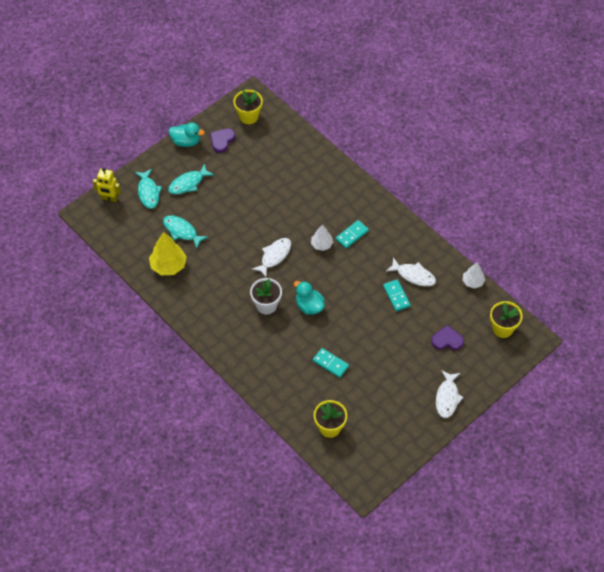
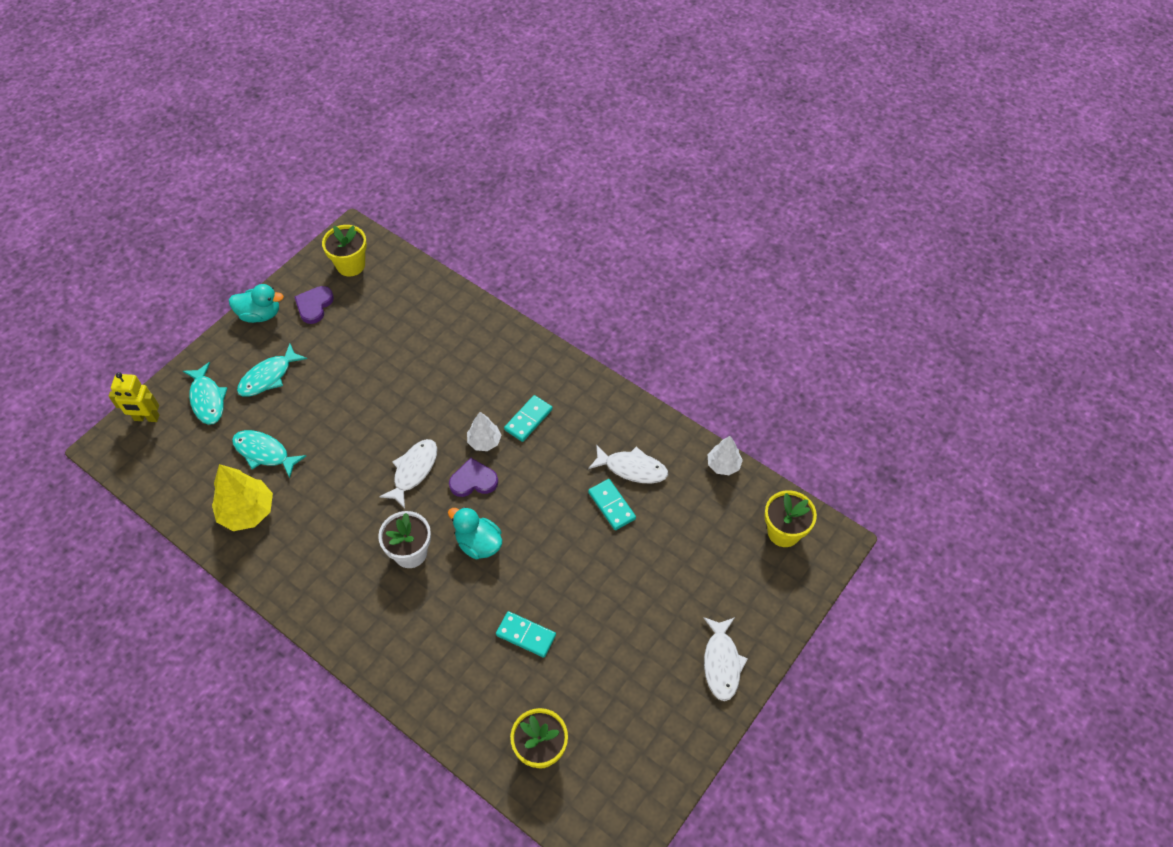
camera: 10 degrees left, 0 degrees up
(447, 340) = (702, 565): purple heart -> purple heart (473, 480)

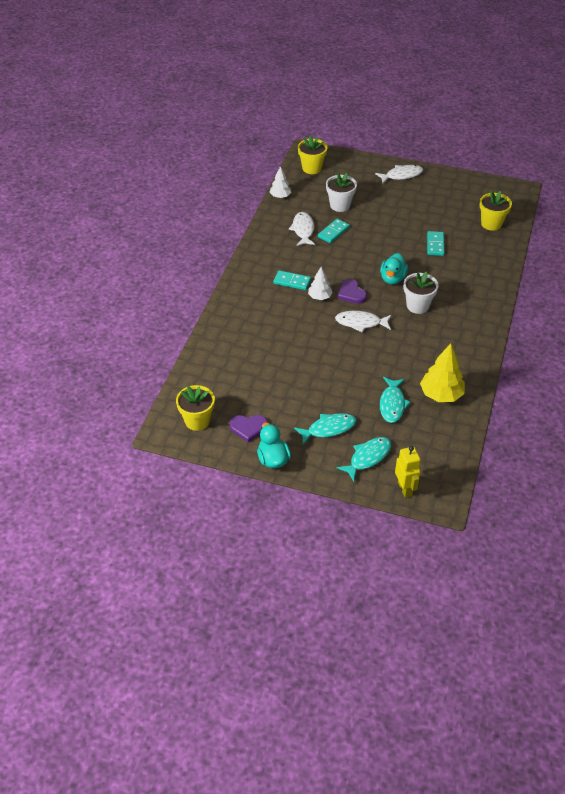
camera: 110 degrees left, 10 degrees down
(268, 377) = (328, 429): turquoise fish -> turquoise fish turned 45 degrees counterclockwise
(672, 537) = (340, 205): none -> white flower pot

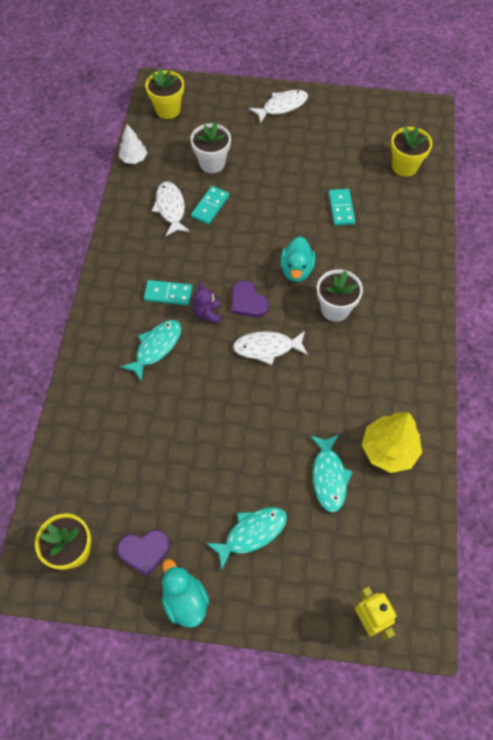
camera: 10 degrees left, 15 degrees up
(320, 297) = (208, 313): white tree -> purple teddy bear
(368, 457) = (311, 574): turquoise fish -> turquoise fish (156, 347)

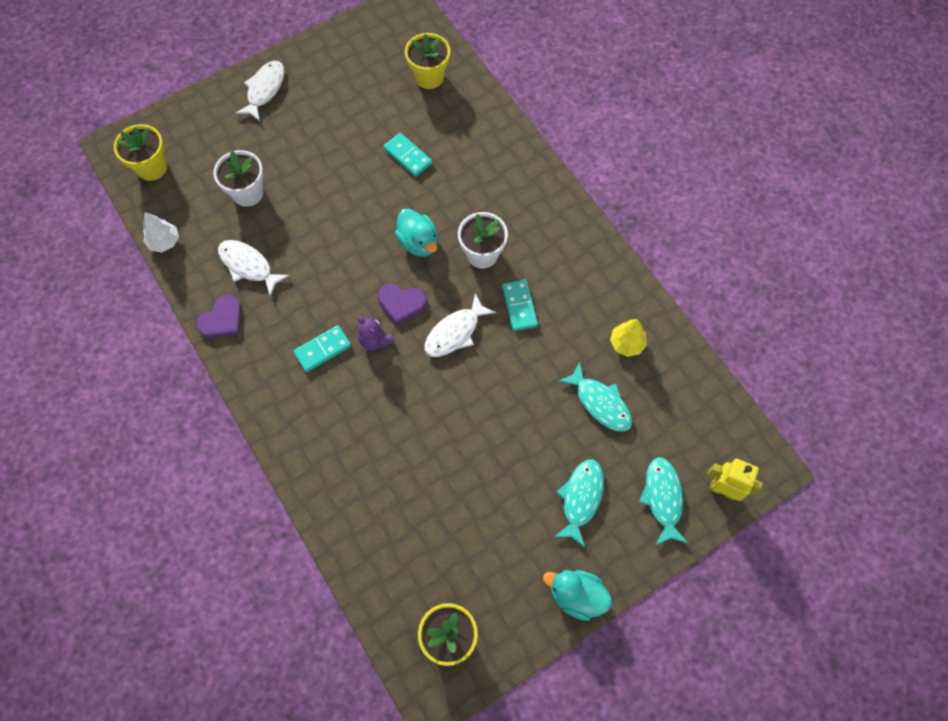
camera: 40 degrees left, 5 degrees up
(144, 551) = (508, 586): purple heart -> purple heart (222, 319)
(156, 347) = (357, 407): turquoise fish -> turquoise fish (662, 498)
(210, 206) = (285, 238): turquoise domino -> turquoise domino (519, 306)
(388, 450) = (627, 343): yellow tree -> yellow tree, size x0.60

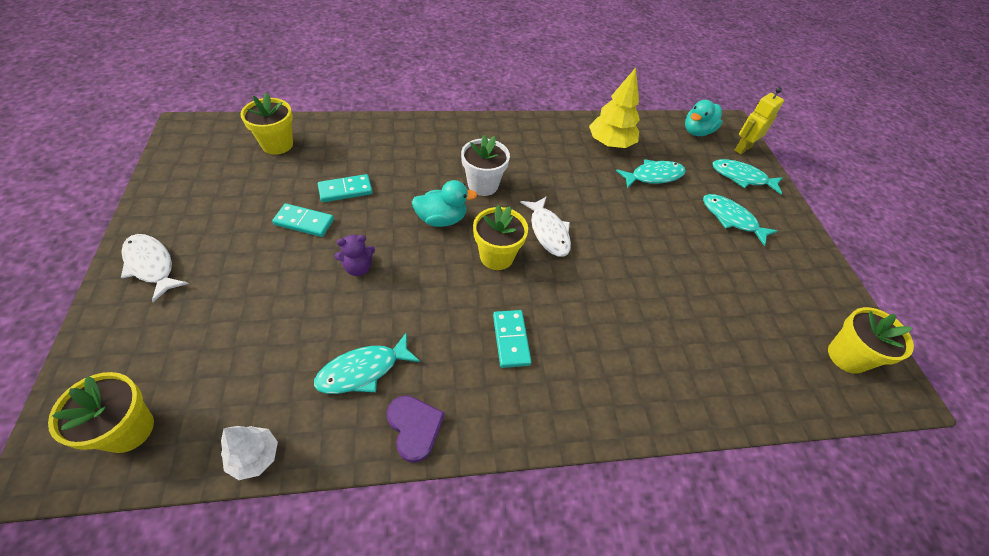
camera: 70 degrees left, 15 degrees down
(247, 193) = (268, 334): white flower pot -> none
(248, 266) = (363, 370): white fish -> turquoise fish
(375, 340) = (525, 291): purple teddy bear -> purple teddy bear (358, 268)
(401, 303) = (496, 256): purple heart -> yellow flower pot
(519, 306) = (546, 184): turquoise domino -> turquoise domino (304, 222)
(576, 596) = (814, 255): turquoise duck -> turquoise duck (697, 132)
(627, 343) = (610, 143): yellow tree -> yellow tree, size x1.65

